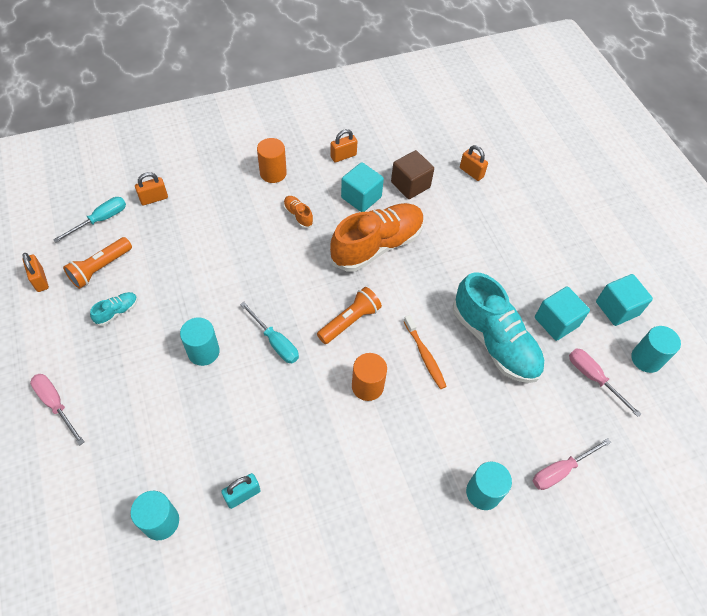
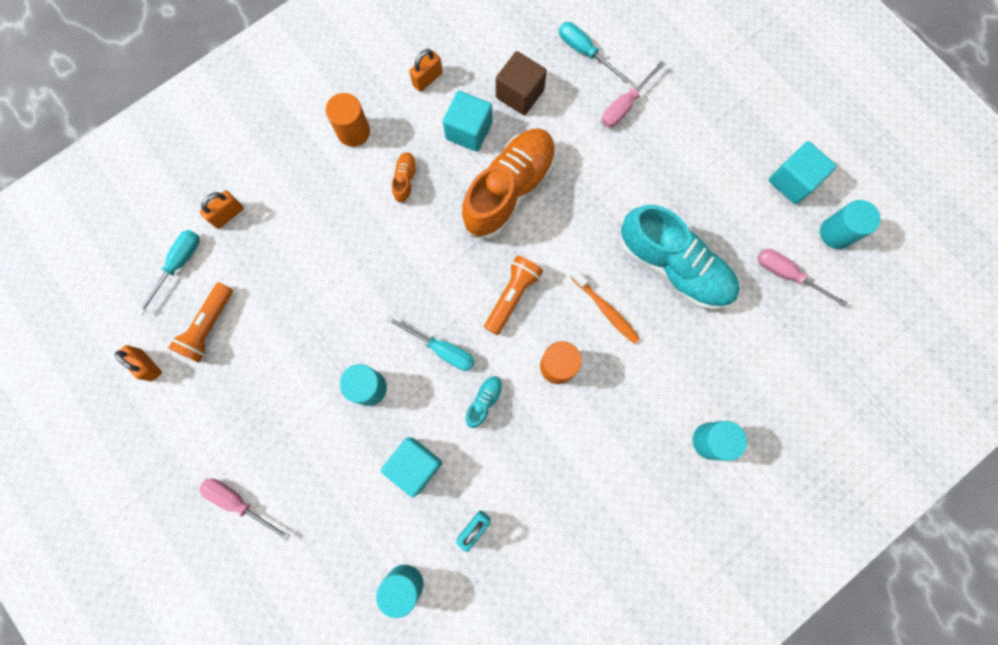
camera: 15 degrees left, 20 degrees up
(117, 312) = (253, 374): turquoise shoe -> turquoise shoe (484, 402)
(298, 215) = (405, 180): orange shoe -> orange shoe turned 60 degrees clockwise
(471, 172) = (585, 52): orange padlock -> turquoise screwdriver
(556, 322) = (732, 220): turquoise cube -> turquoise cube (415, 465)
(560, 470) = (779, 390): pink screwdriver -> pink screwdriver (625, 105)

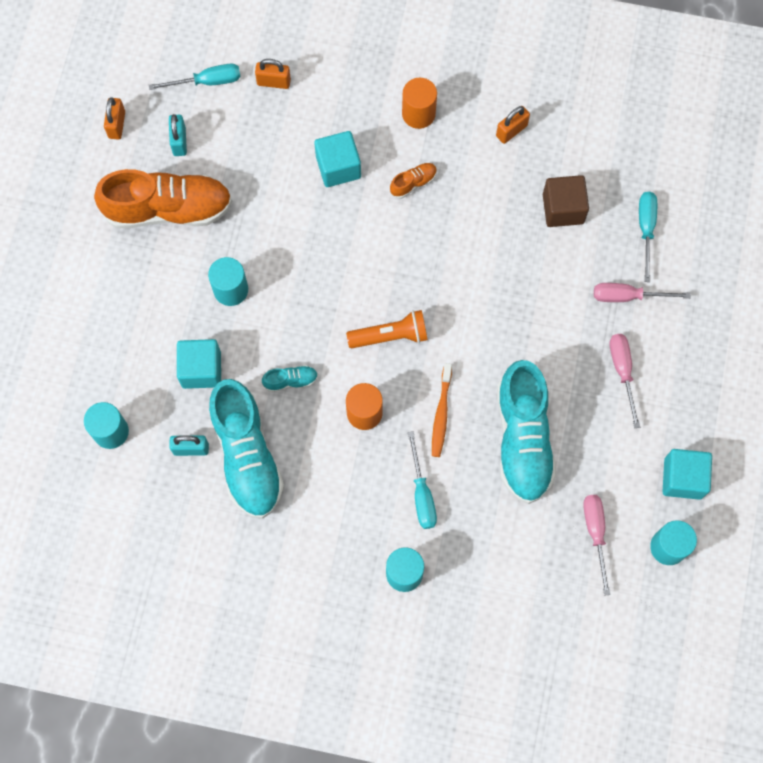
camera: 50 degrees right, 5 degrees down
(208, 327) = (179, 141): orange flashlight -> turquoise padlock
(238, 502) = (74, 269): pink screwdriver -> pink screwdriver (622, 371)
(427, 79) = (511, 131): orange padlock -> orange padlock turned 45 degrees counterclockwise
(441, 349) = (304, 317): turquoise screwdriver -> turquoise screwdriver (422, 494)
(469, 131) = (496, 196): turquoise cube -> turquoise cube (338, 167)
(509, 190) = (475, 265): orange shoe -> orange shoe (168, 209)
(517, 487) = (247, 456): none -> turquoise shoe

